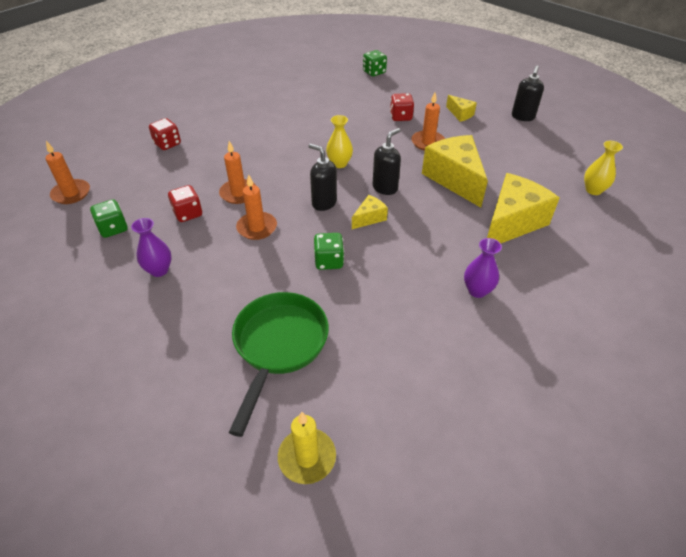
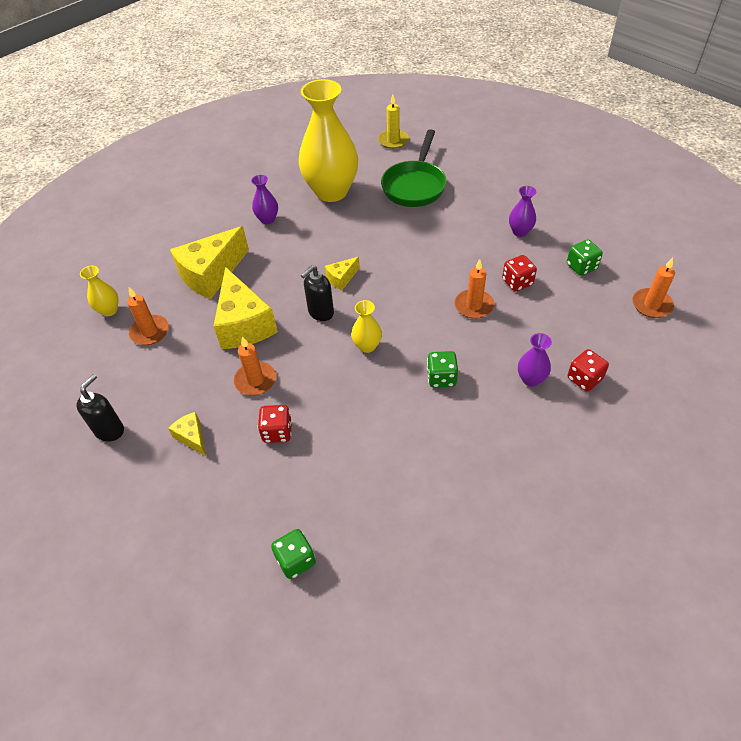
camera: 175 degrees left, 5 degrees up
(209, 143) = (531, 379): none -> purple vase
(257, 227) = (447, 268): orange candle -> orange candle (150, 332)
(324, 203) = (385, 294): black soap dispenser -> none
(329, 261) = (380, 239): green dice -> green dice (441, 378)
(401, 336) = (331, 191): none -> yellow vase

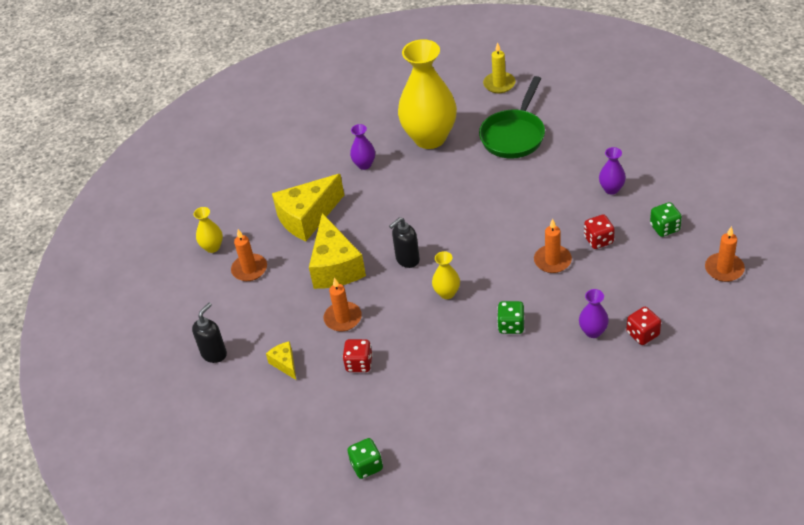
camera: 10 degrees right, 5 degrees down
(341, 278) = (430, 228): yellow cheese -> none

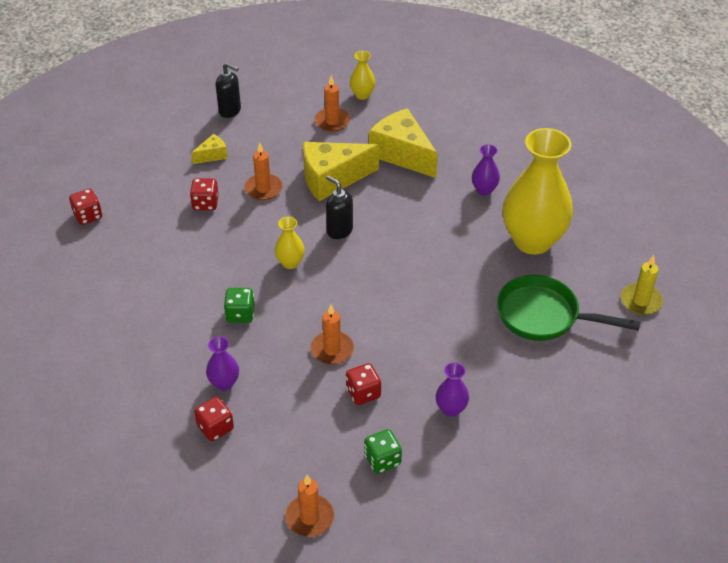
camera: 80 degrees right, 0 degrees up
(367, 466) = (88, 216): green dice -> red dice

